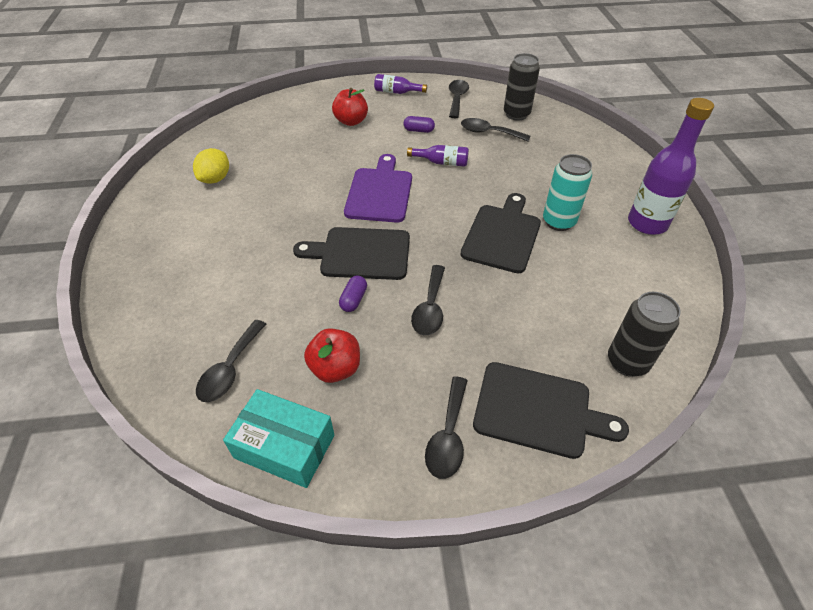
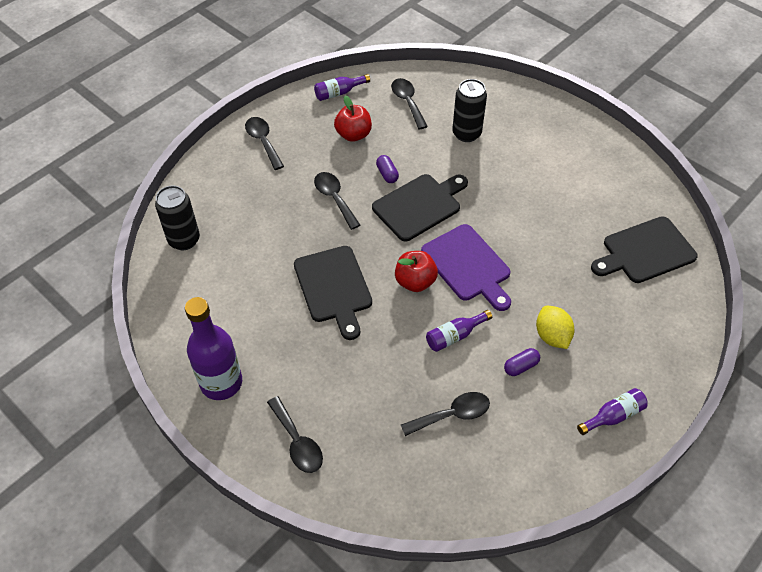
camera: 140 degrees right, 5 degrees up
(215, 179) = (602, 193): yellow lemon -> yellow lemon (552, 336)
(284, 446) = (339, 93): turquoise box -> purple bottle
(351, 121) = (595, 332): red apple -> red apple (415, 281)
(457, 99) = (540, 454): black spoon -> black spoon (297, 442)
(516, 114) = (451, 473): black can -> black can (466, 134)
(538, 410) = (223, 180): black cutting board -> black cutting board (645, 251)
(558, 222) = (299, 332): turquoise can -> none

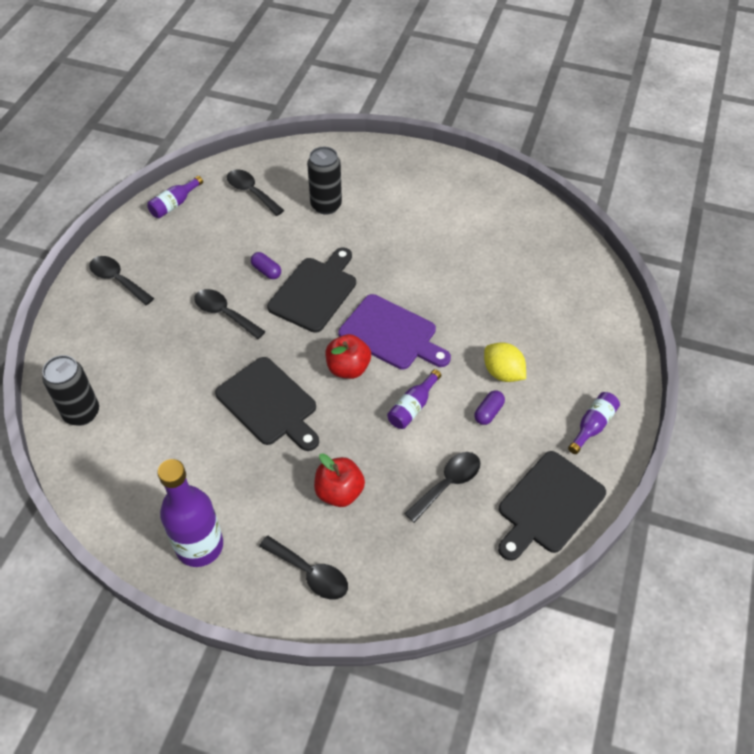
camera: 25 degrees left, 0 degrees up
(353, 135) = (211, 242): red apple -> red apple (339, 492)
(645, 251) = (546, 263): black cutting board -> black cutting board (548, 505)

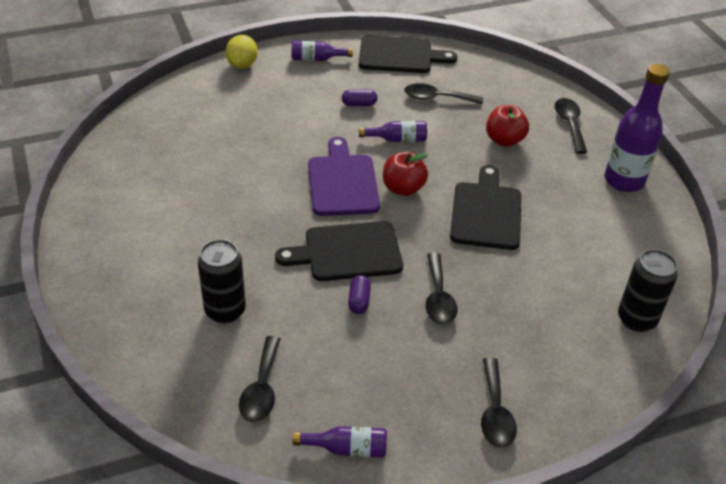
camera: 130 degrees left, 10 degrees down
(502, 373) = (316, 111): yellow lemon -> yellow lemon (242, 65)

